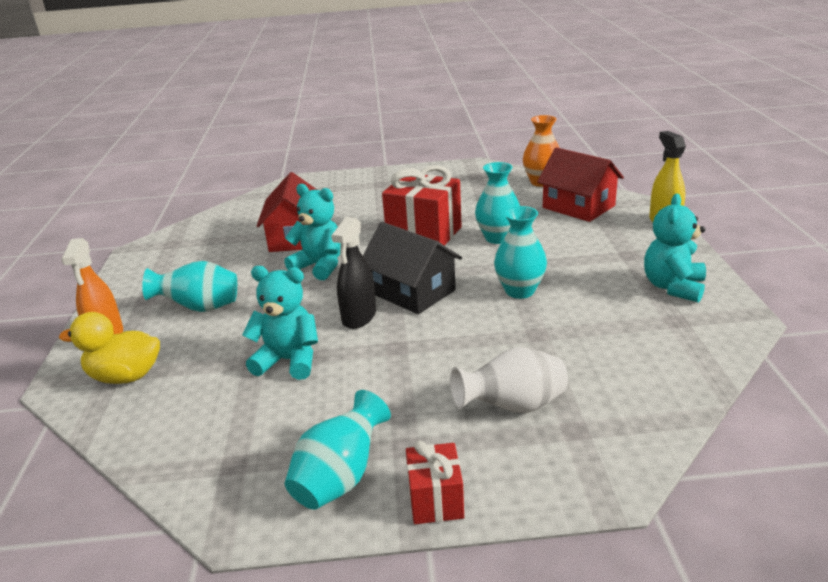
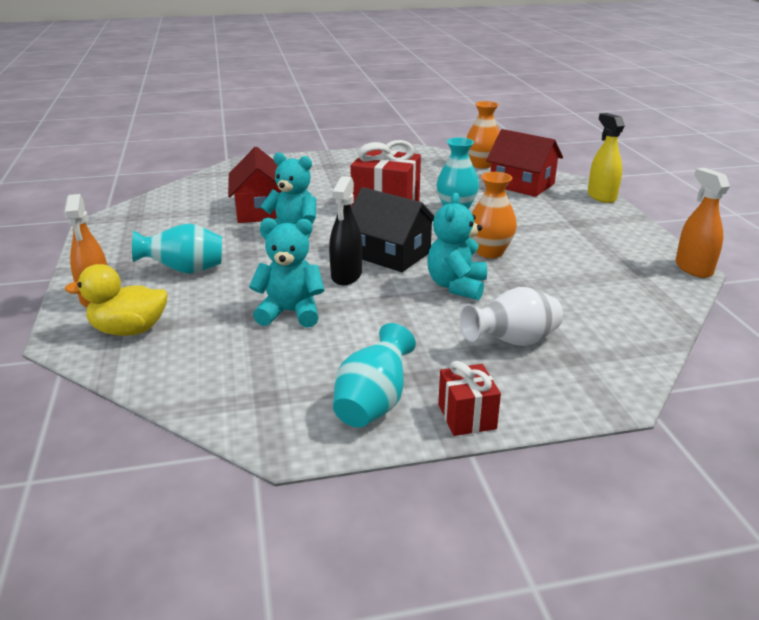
camera: 10 degrees left, 0 degrees up
(519, 291) = (490, 252): turquoise vase -> orange vase
(673, 287) = (624, 247): turquoise teddy bear -> turquoise teddy bear (456, 286)
(748, 316) = (693, 268): none -> orange spray bottle

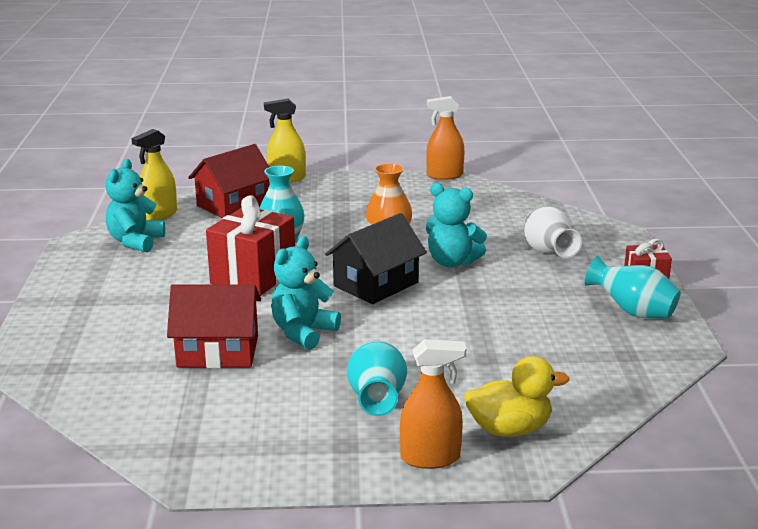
camera: 80 degrees left, 5 degrees down
(129, 330) = (509, 429): yellow duck -> yellow duck turned 105 degrees counterclockwise
(290, 312) = (487, 340): turquoise teddy bear -> turquoise teddy bear (135, 242)
(346, 275) = (417, 309): black spray bottle -> none
(482, 165) = (159, 215): orange vase -> yellow spray bottle

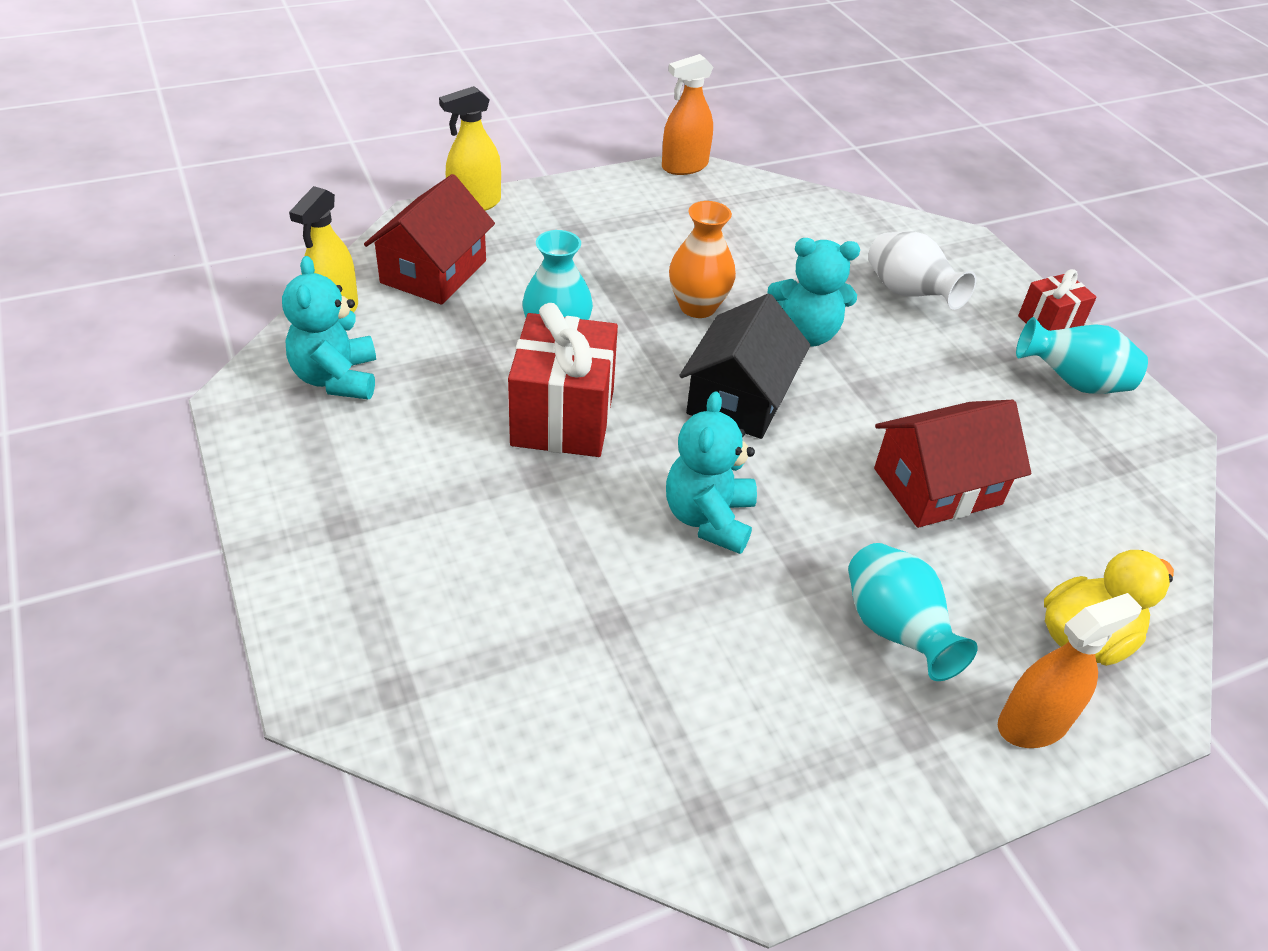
camera: 25 degrees left, 20 degrees up
(218, 351) = (617, 588): red house -> red house (937, 486)

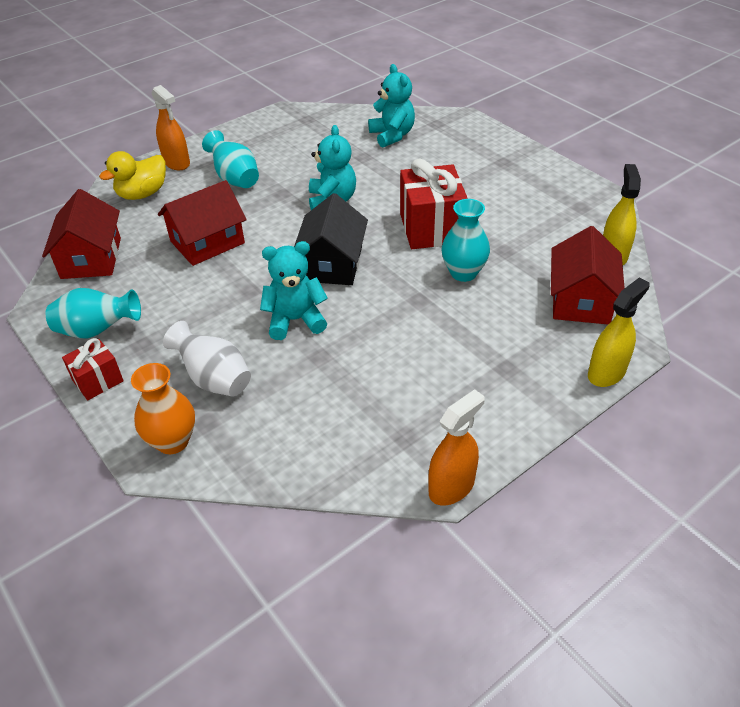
camera: 170 degrees right, 0 degrees up
(336, 378) = (570, 219): turquoise teddy bear -> turquoise teddy bear (392, 135)
(697, 307) = (380, 322): orange vase -> orange vase (172, 441)
(1033, 723) = (176, 163): orange spray bottle -> orange spray bottle turned 90 degrees counterclockwise
(1130, 504) = (91, 258): none -> red house

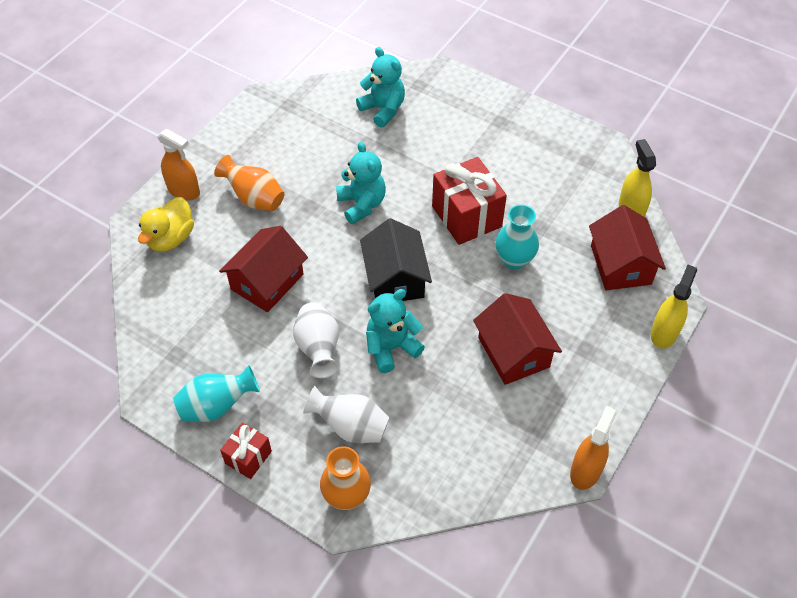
camera: 20 degrees left, 10 degrees up
(91, 258) = (163, 328): red house -> red house (513, 352)
(223, 305) = (318, 349): none -> white vase
(235, 179) = (254, 198): turquoise vase -> orange vase

